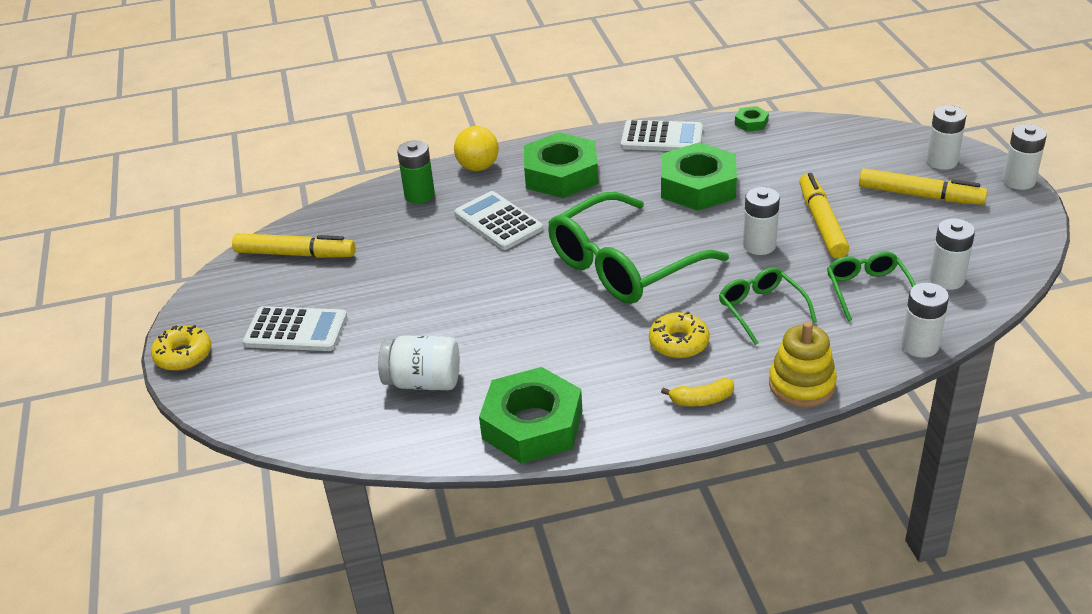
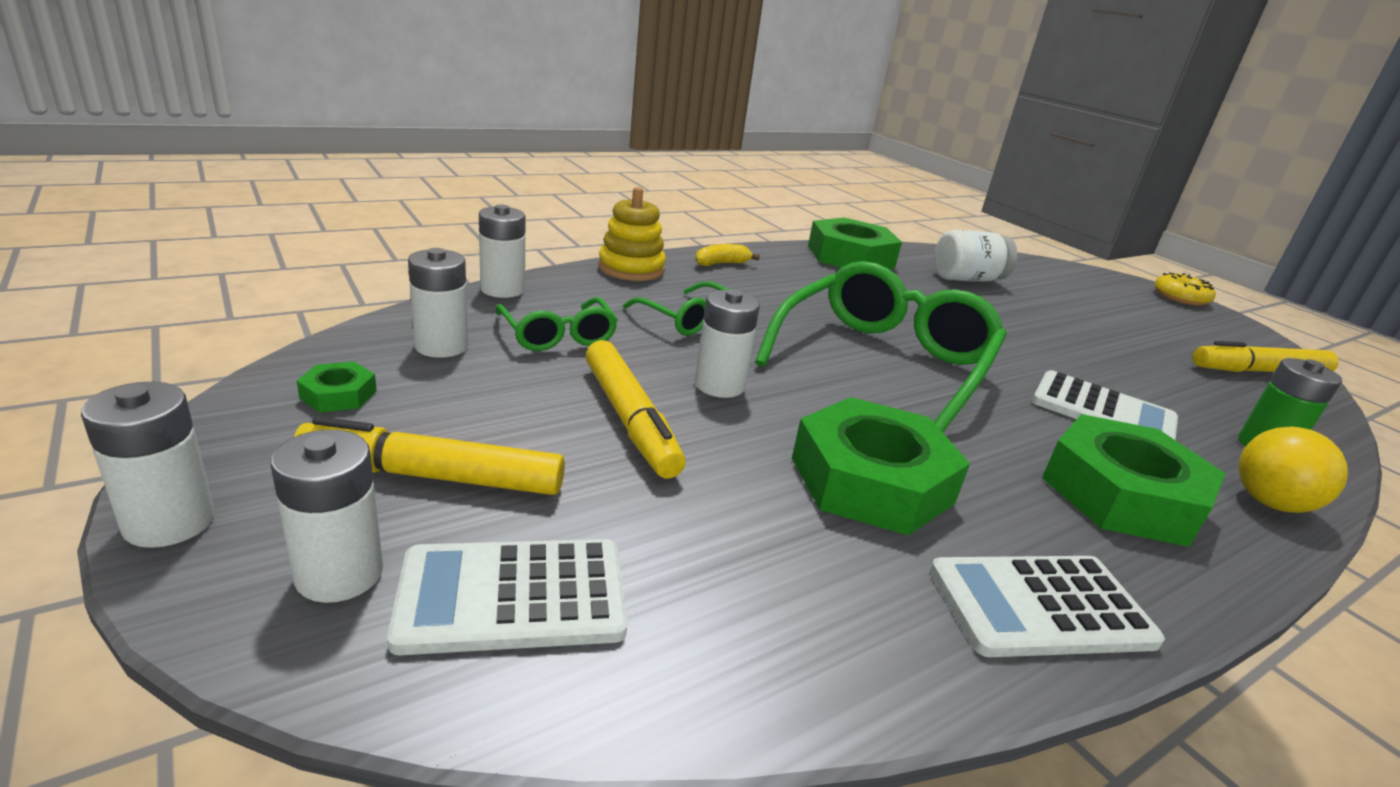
camera: 155 degrees right, 10 degrees down
(296, 330) = (1128, 311): white calculator -> white calculator (513, 596)
(678, 343) = (766, 296): yellow donut -> none
(751, 123) = (865, 687): green nut -> green nut (338, 394)

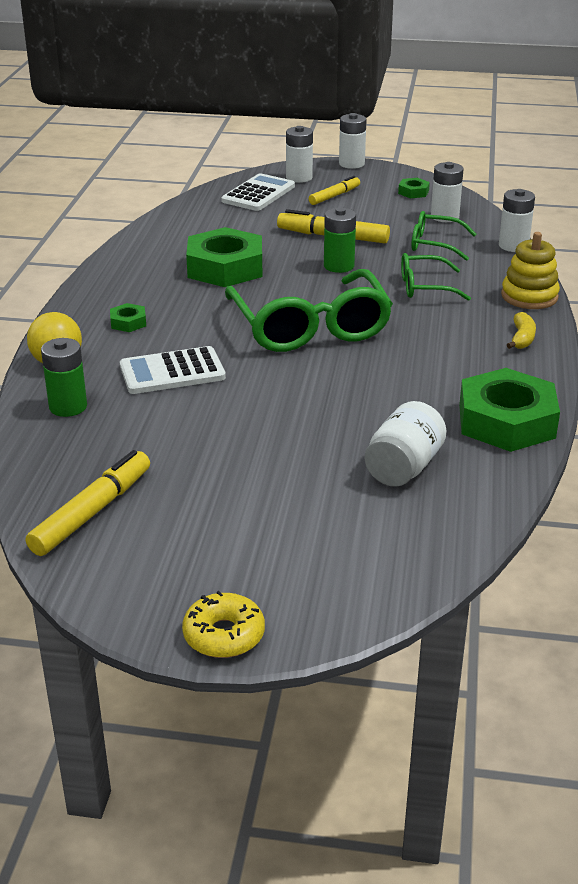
camera: 135 degrees right, 5 degrees up
(433, 476) = (334, 196): yellow marker -> yellow marker, size x0.64
(719, 385) = (339, 266): white battery -> green battery
(1040, 606) = (128, 263): white calculator -> none
(1122, 494) = (128, 322): green nut -> green nut, size x0.43

